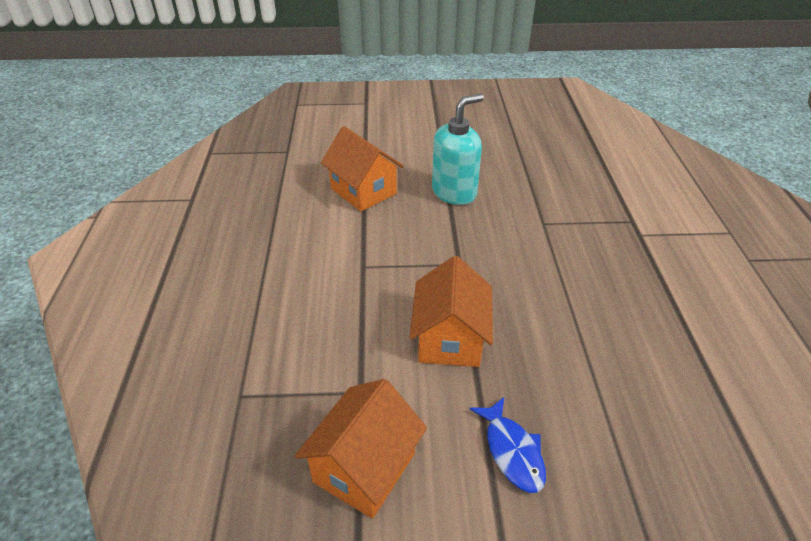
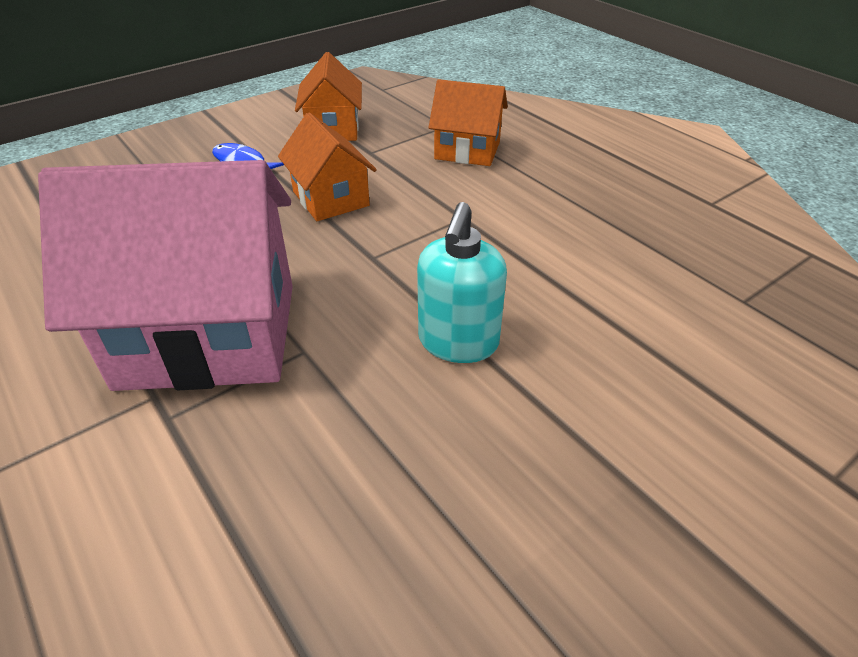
camera: 145 degrees right, 0 degrees up
(363, 191) = (568, 289): orange house -> orange house (467, 150)
(599, 255) = (209, 335): none -> pink house

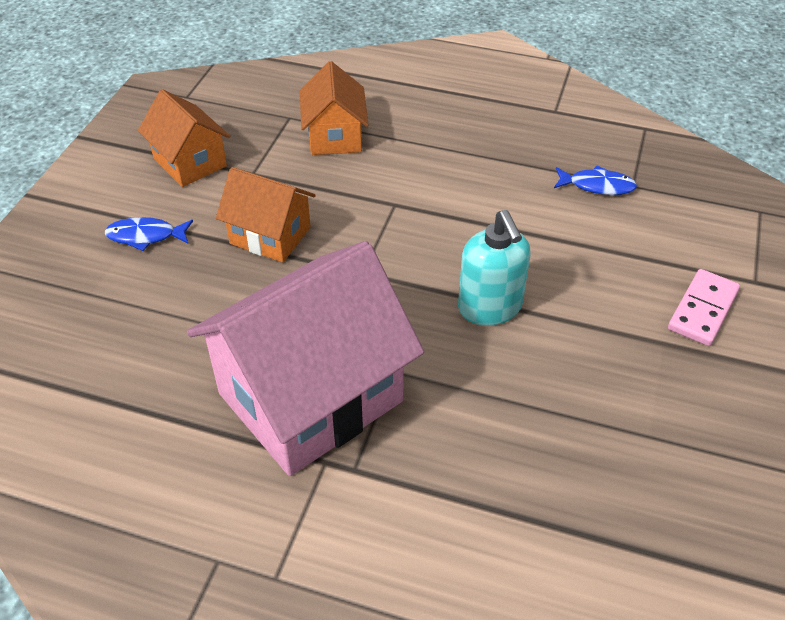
camera: 35 degrees left, 5 degrees up
(467, 150) = (335, 136): orange house -> orange house turned 75 degrees counterclockwise
(697, 284) = (597, 186): none -> blue fish
(721, 472) = (702, 310): none -> pink domino

